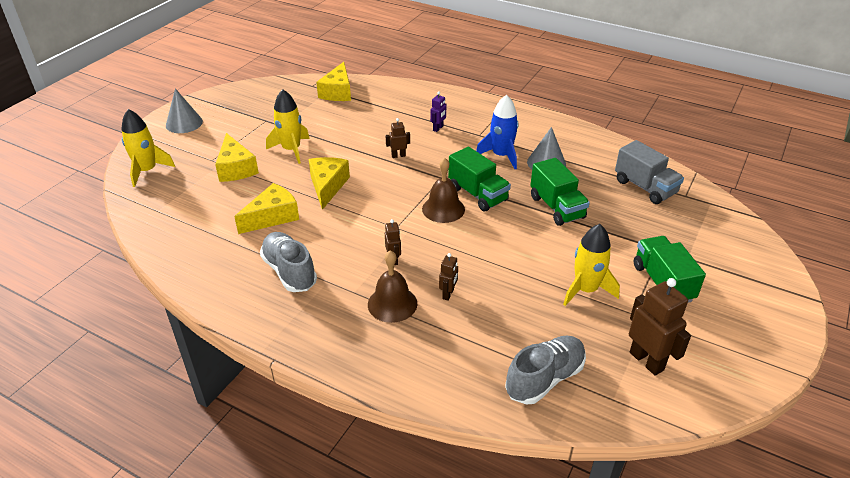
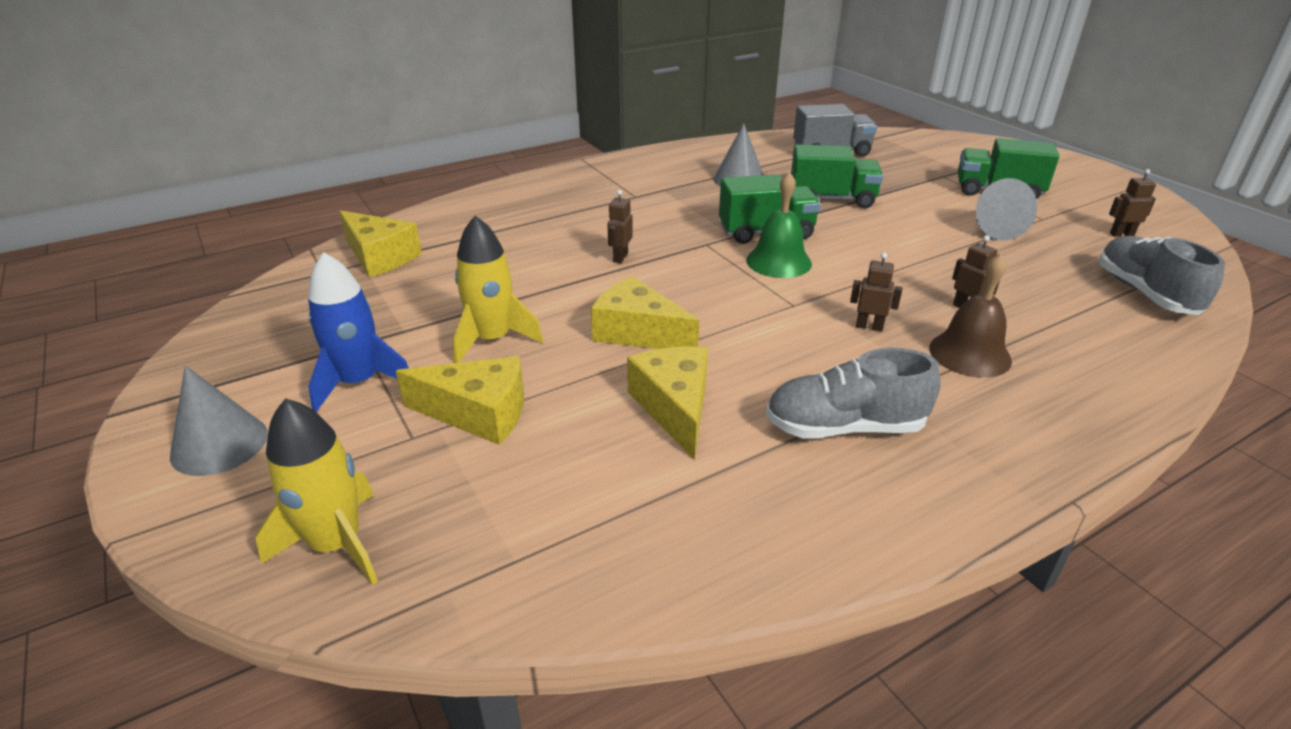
camera: 60 degrees left, 5 degrees down
(438, 128) = (587, 215): purple robot -> none
(443, 209) = (778, 261): brown bell -> green bell
(501, 155) = (697, 197): blue rocket -> blue rocket (359, 382)
(586, 290) = (993, 228): yellow rocket -> grey cone
(647, 361) = (1121, 234): brown robot -> brown robot, size x0.53

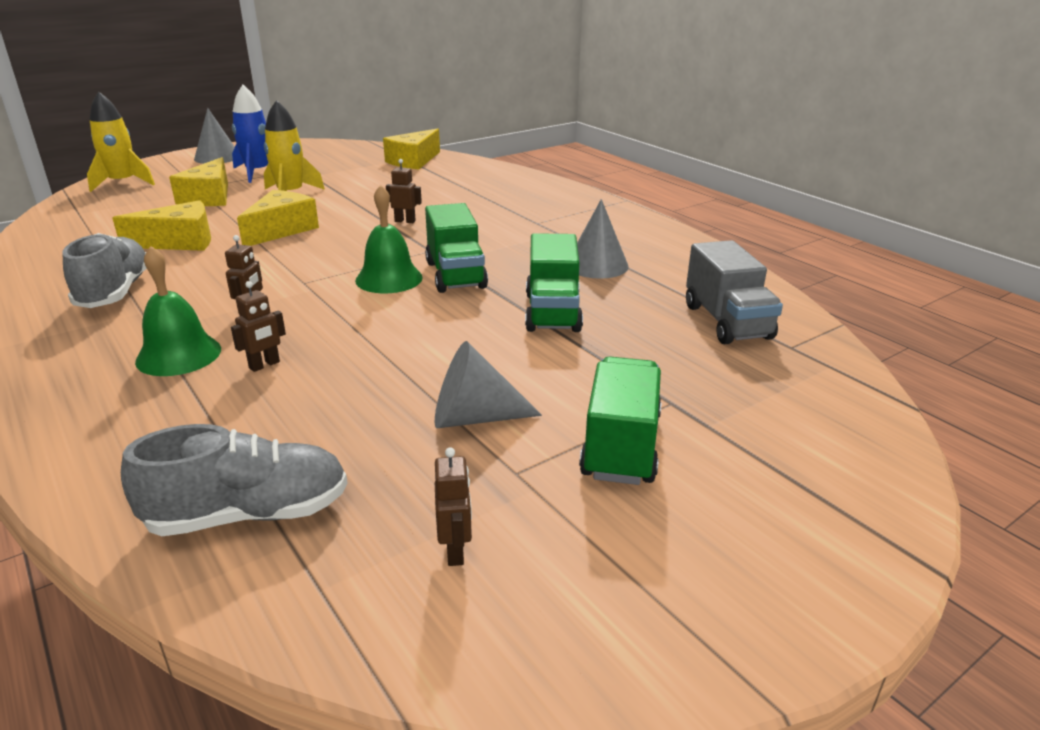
camera: 85 degrees right, 5 degrees down
(970, 354) = (178, 355): brown bell -> green bell

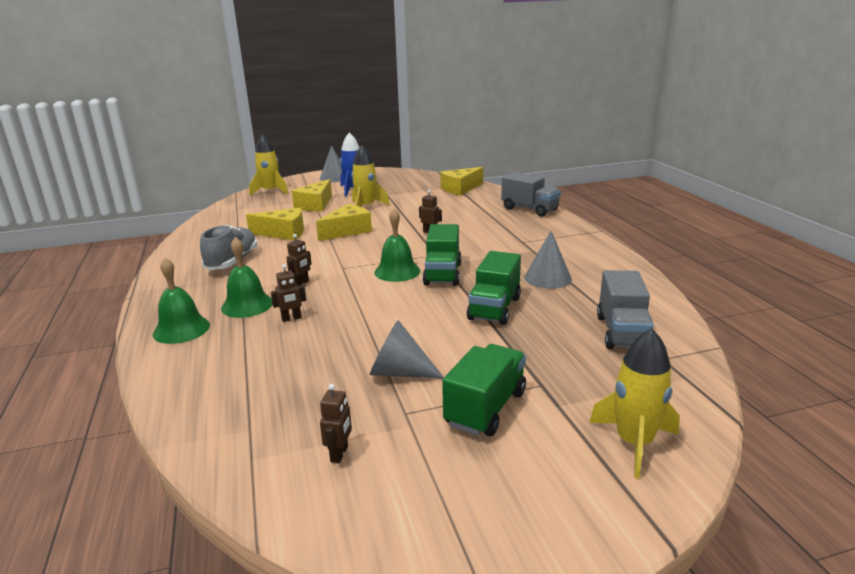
camera: 20 degrees right, 5 degrees down
(82, 408) = (181, 329): none -> green bell
(249, 514) = (236, 407): grey shoe -> none
(521, 181) = (529, 209): none -> grey truck
(824, 456) = (634, 443): none -> yellow rocket

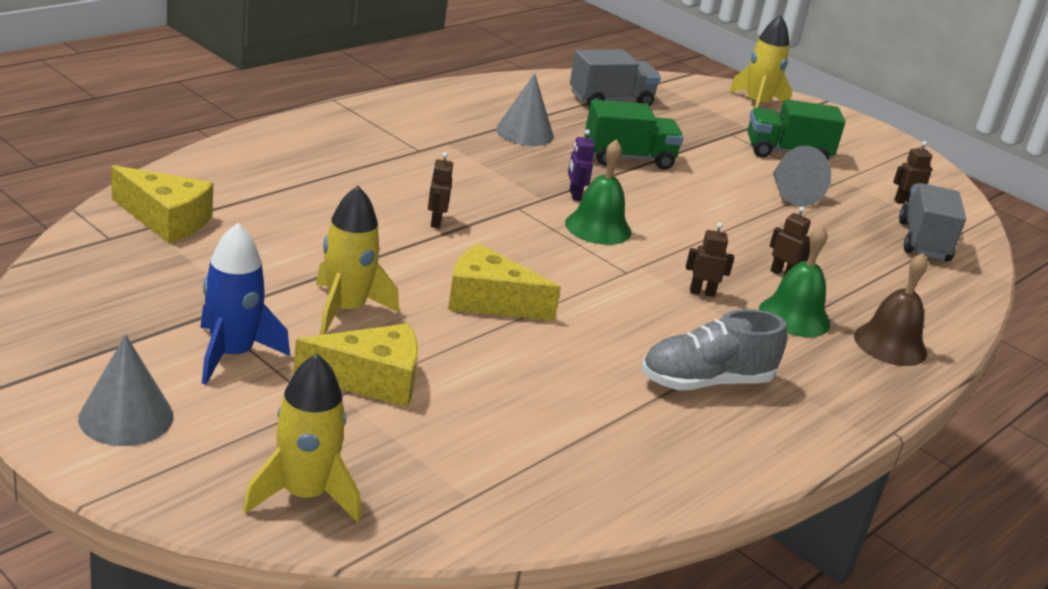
camera: 125 degrees left, 5 degrees up
(181, 329) = (890, 344): green bell -> brown bell
(283, 233) = (553, 370): yellow cheese -> none
(442, 274) = (574, 195): green truck -> purple robot
(529, 209) = (266, 148): grey truck -> grey truck (923, 241)

